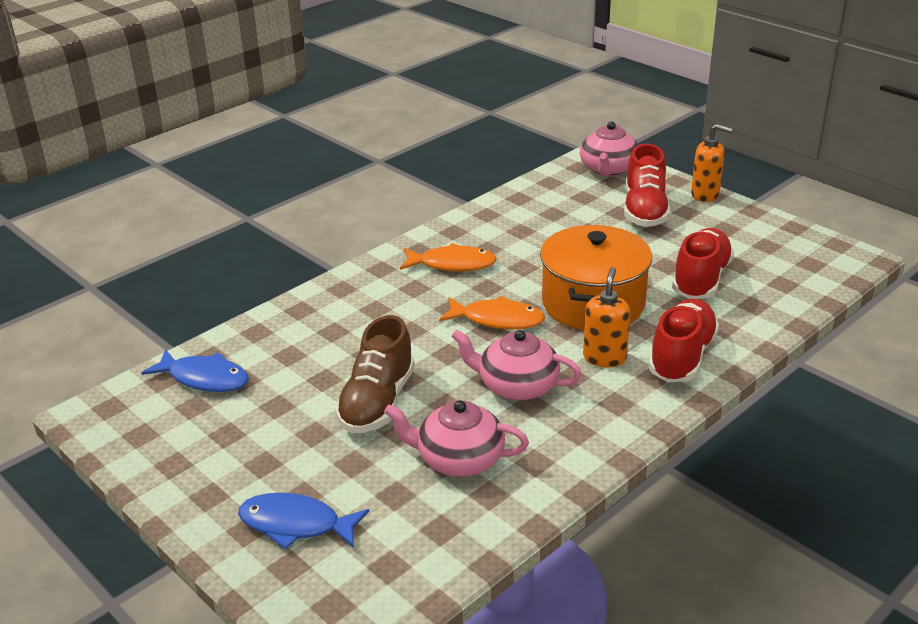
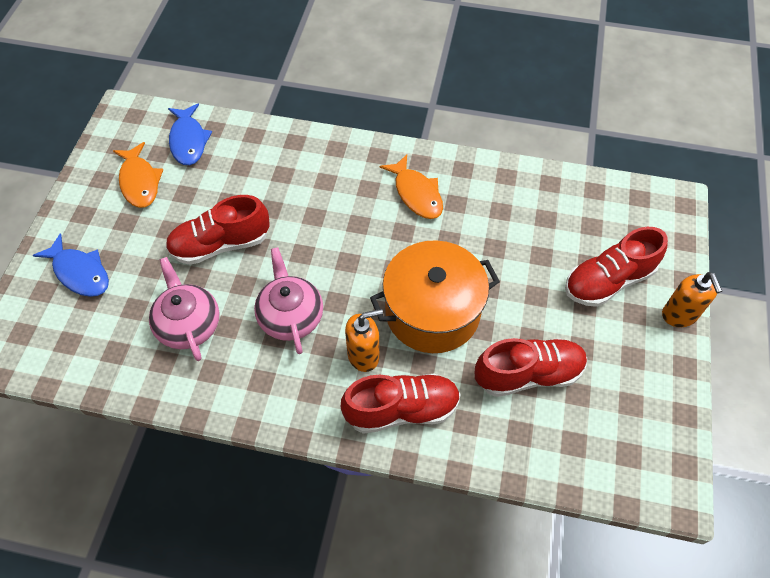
camera: 55 degrees right, 25 degrees up
(296, 524) = (80, 272): blue fish -> blue fish turned 150 degrees clockwise
(377, 402) = (220, 244): brown shoe -> red shoe
(497, 320) = (364, 261): orange fish -> orange fish (140, 182)
(608, 169) = (656, 220): pink teapot -> none

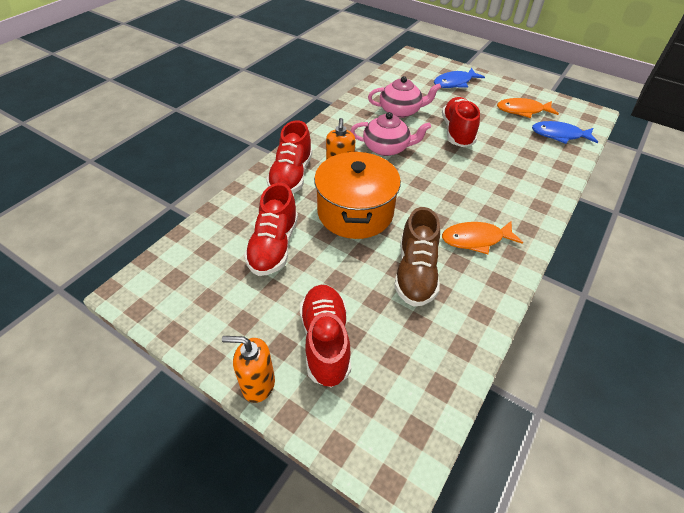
camera: 110 degrees right, 10 degrees down
(489, 233) = (415, 272): none -> brown shoe

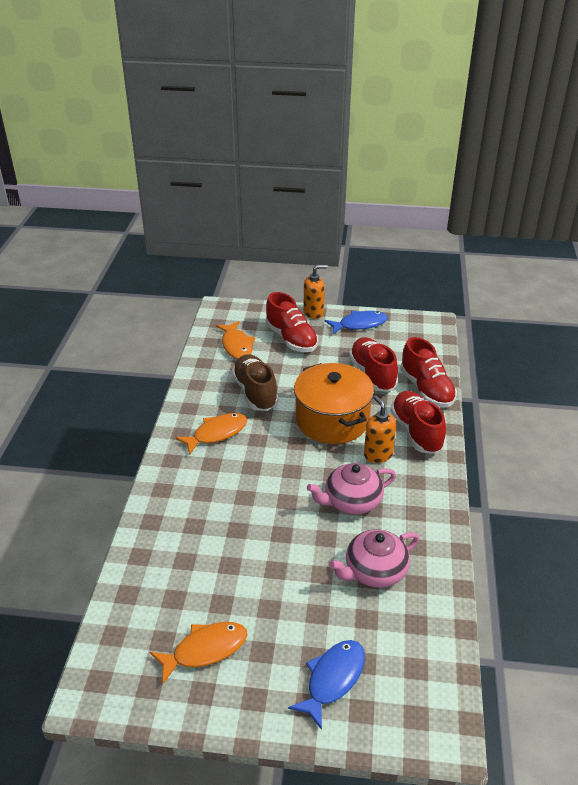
camera: 155 degrees right, 10 degrees down
(406, 361) = (236, 345): none -> orange fish
(457, 132) = (283, 561): red shoe -> red shoe (426, 389)
(559, 135) = (145, 614): blue fish -> blue fish (359, 324)

